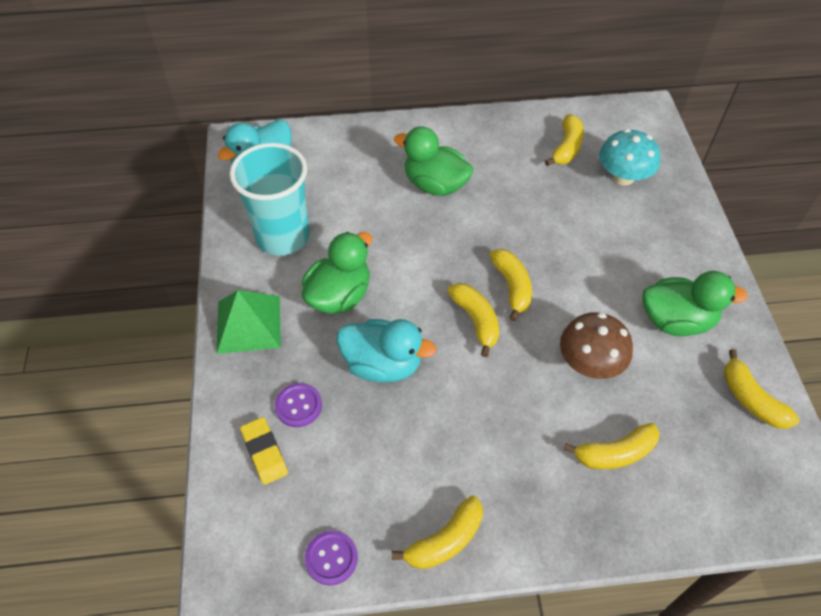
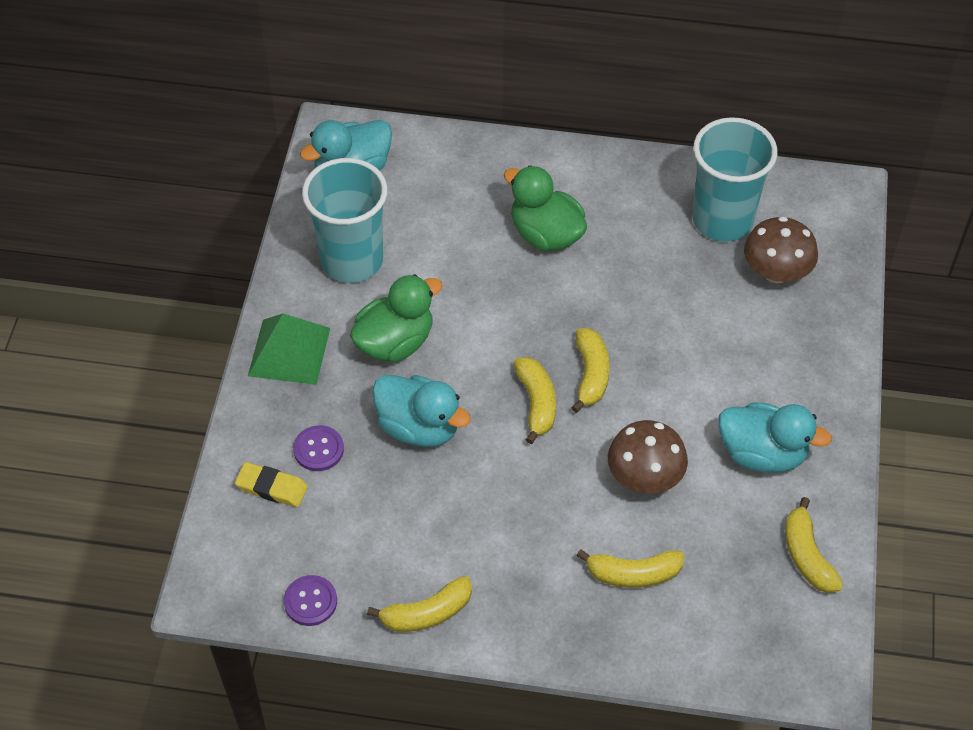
camera: 15 degrees right, 0 degrees up
(264, 452) = (272, 487): yellow eraser -> yellow eraser turned 60 degrees counterclockwise
(566, 147) = (722, 220): yellow banana -> turquoise cup
(623, 177) = (776, 272): turquoise mushroom -> brown mushroom
(676, 320) = (762, 454): green duck -> turquoise duck

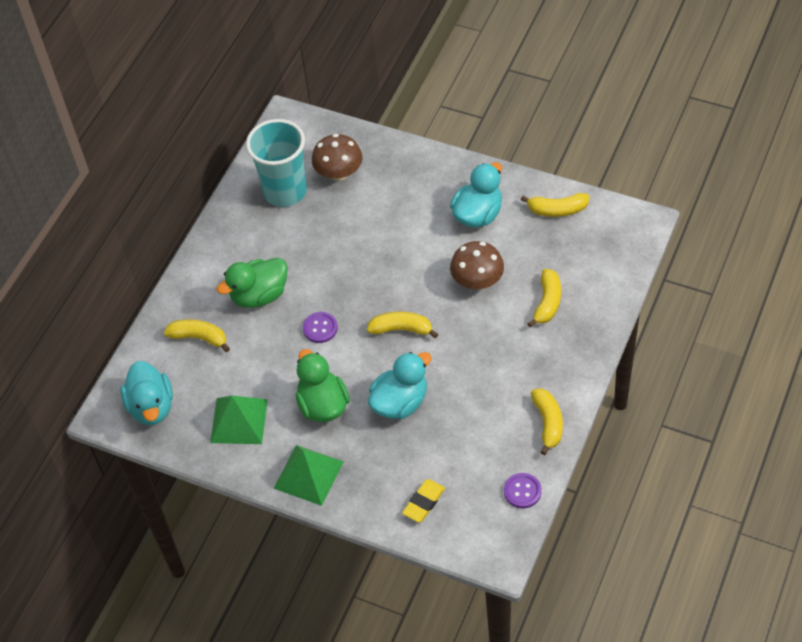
camera: 70 degrees left, 0 degrees up
(318, 449) = (400, 468): purple button -> purple button (320, 328)
(352, 260) = (239, 421): turquoise cup -> green pyramid
(590, 374) = (388, 293): yellow banana -> yellow banana (199, 338)

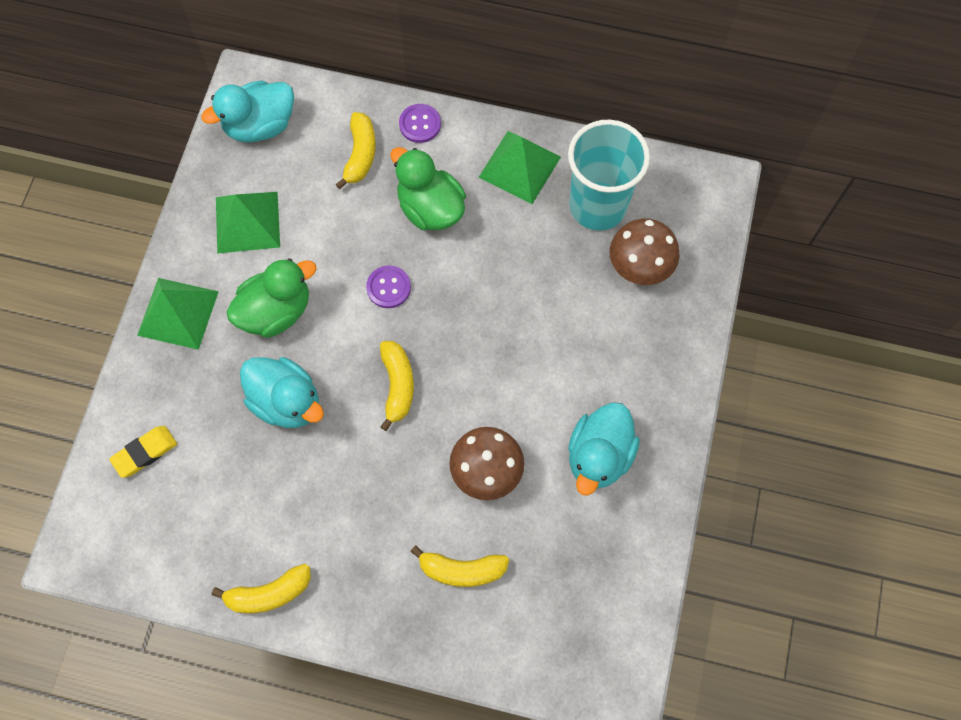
camera: 75 degrees right, 15 degrees up
(239, 235) = (519, 167): none -> green pyramid
(424, 502) = (145, 453): yellow eraser -> yellow eraser turned 60 degrees counterclockwise
(478, 214) = (599, 456): turquoise duck -> turquoise duck turned 90 degrees clockwise
(522, 491) = (165, 572): purple button -> purple button (420, 124)
(557, 210) = (624, 565): yellow banana -> none

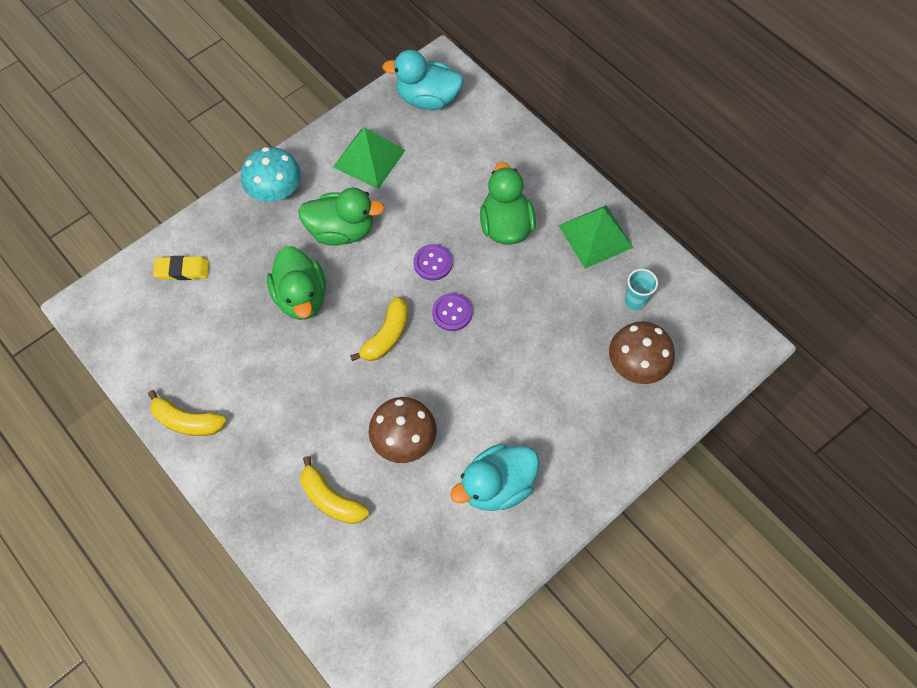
camera: 35 degrees right, 5 degrees down
(178, 313) = (275, 191): green pyramid -> turquoise mushroom
(286, 402) = (301, 297): turquoise duck -> green duck
(360, 154) = (483, 159): yellow banana -> none
(420, 124) = (543, 163): purple button -> purple button (452, 313)
(597, 206) = (635, 300): turquoise cup -> turquoise cup, size x0.42

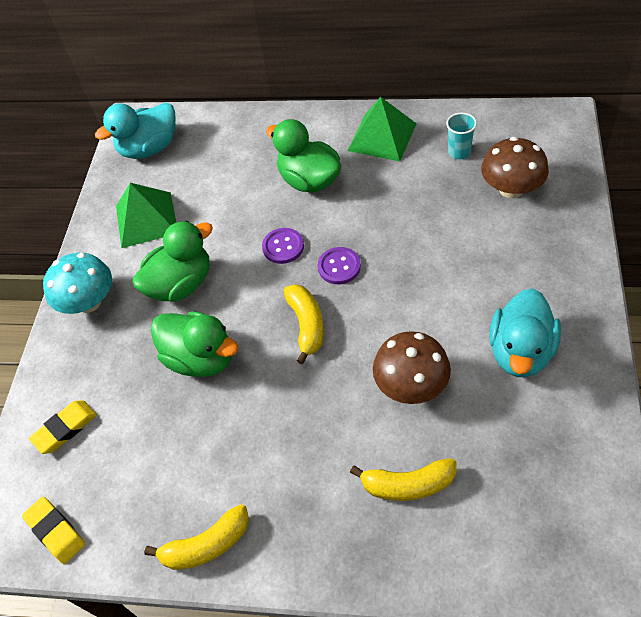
camera: 35 degrees left, 10 degrees down
(120, 332) = (55, 531): none -> yellow eraser

